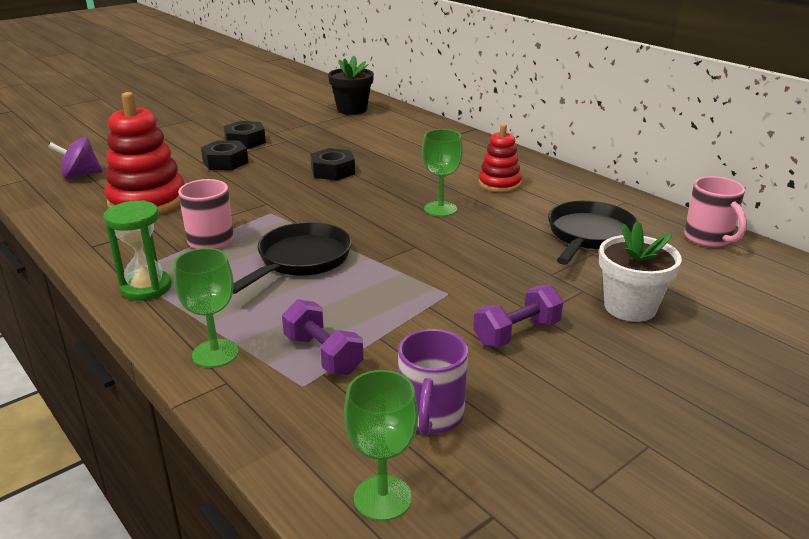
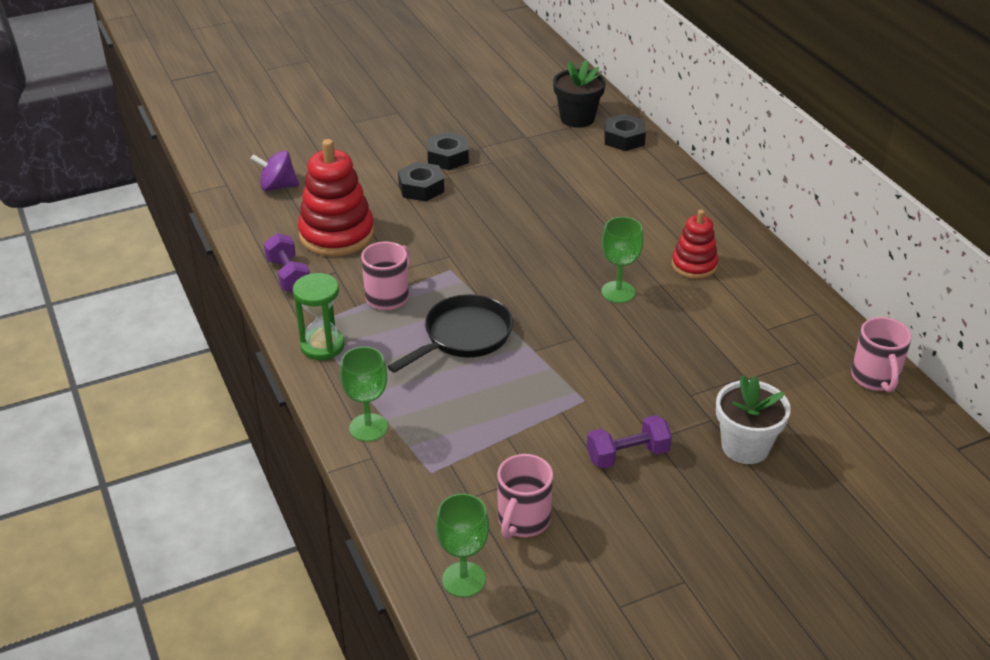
camera: 15 degrees right, 10 degrees up
(323, 355) = (455, 445): purple dumbbell -> purple dumbbell (288, 276)
(333, 171) = (527, 219): black nut -> black nut (624, 139)
(431, 416) = (523, 521): purple mug -> pink mug
(588, 235) = (752, 353): black pan -> none

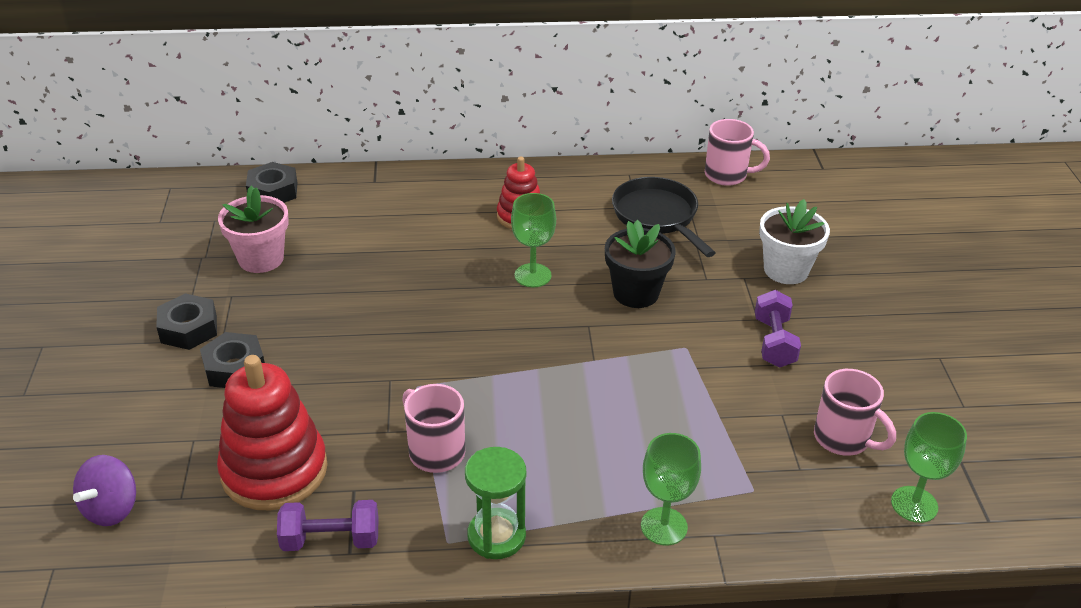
camera: 70 degrees left, 0 degrees up
(463, 336) = (544, 406): black pan -> black pan (657, 216)
(541, 160) = (261, 259): none -> pink flower pot
(577, 118) = (203, 210): black flower pot -> black flower pot (636, 293)

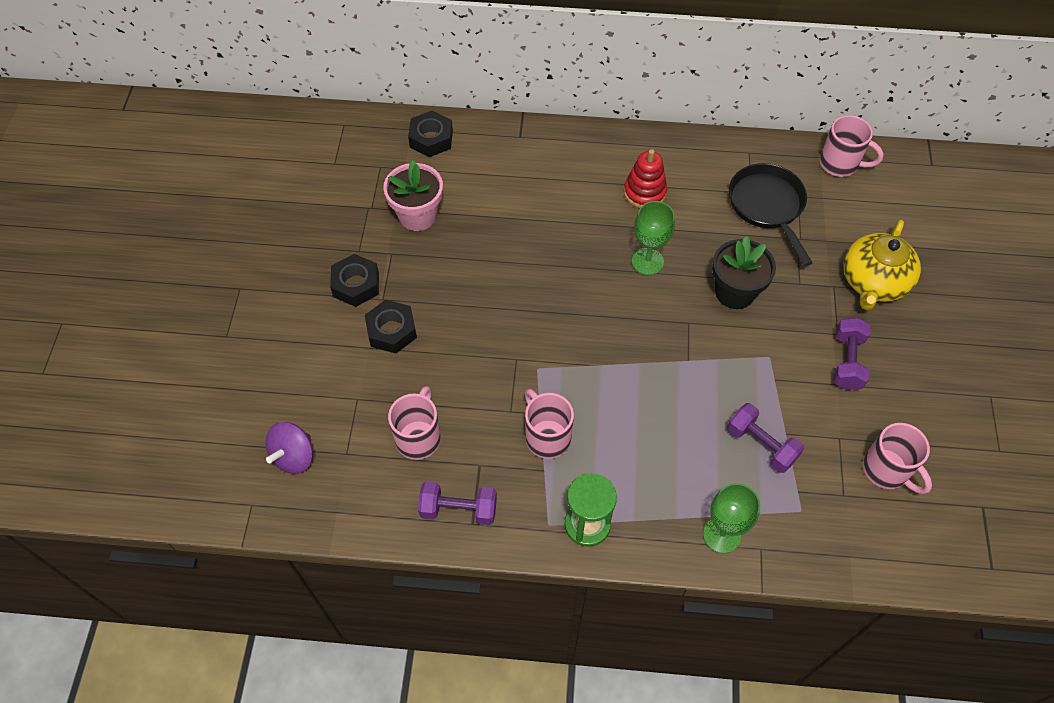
camera: 10 degrees right, 20 degrees up
(274, 470) = (419, 437): red stacking toy -> pink mug
(693, 431) = (761, 445): none -> purple dumbbell
(786, 270) = (873, 282): white flower pot -> yellow teapot
(914, 504) = (932, 543): green goblet -> none

